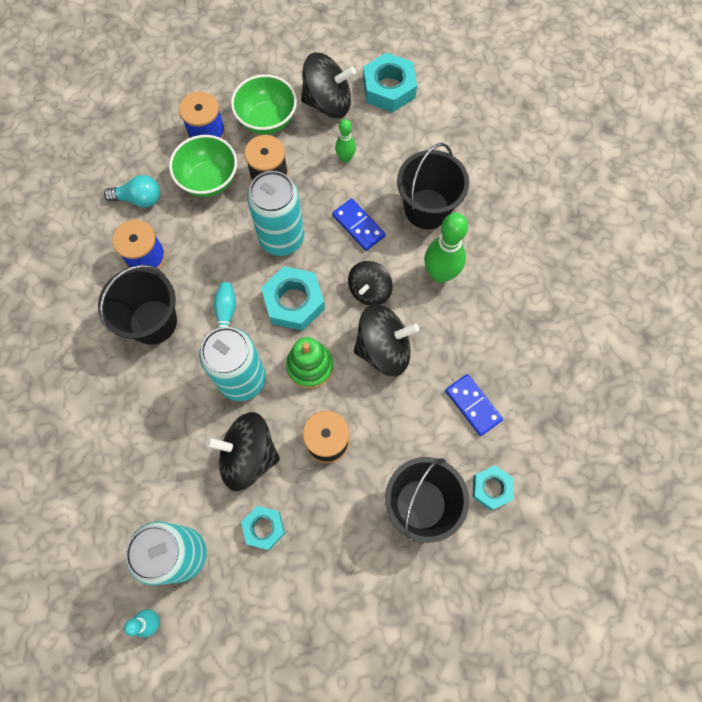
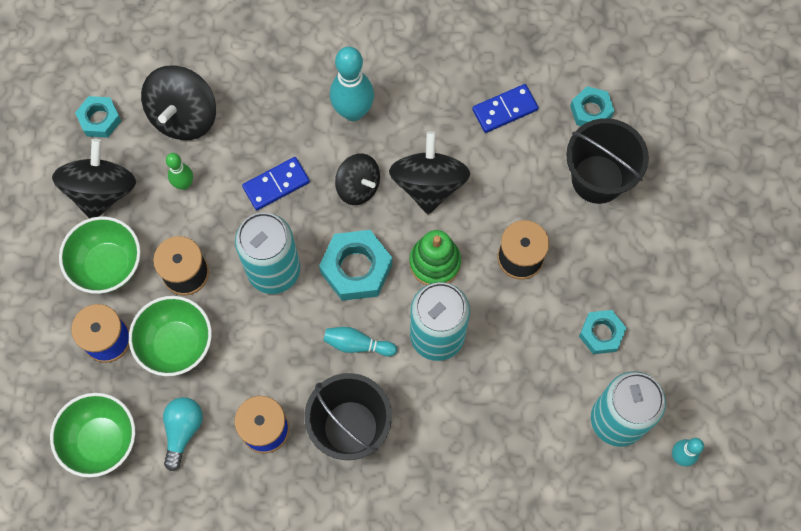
camera: 80 degrees left, 0 degrees up
(127, 145) = (101, 440): none -> green bowl
(248, 456) = (523, 339): black spinning top -> black spinning top (184, 116)
(389, 88) = (100, 119): turquoise nut -> turquoise nut, size x0.62
(427, 209) = (271, 109): black bucket -> none
(440, 274) = (353, 111): green bowling pin -> turquoise bowling pin

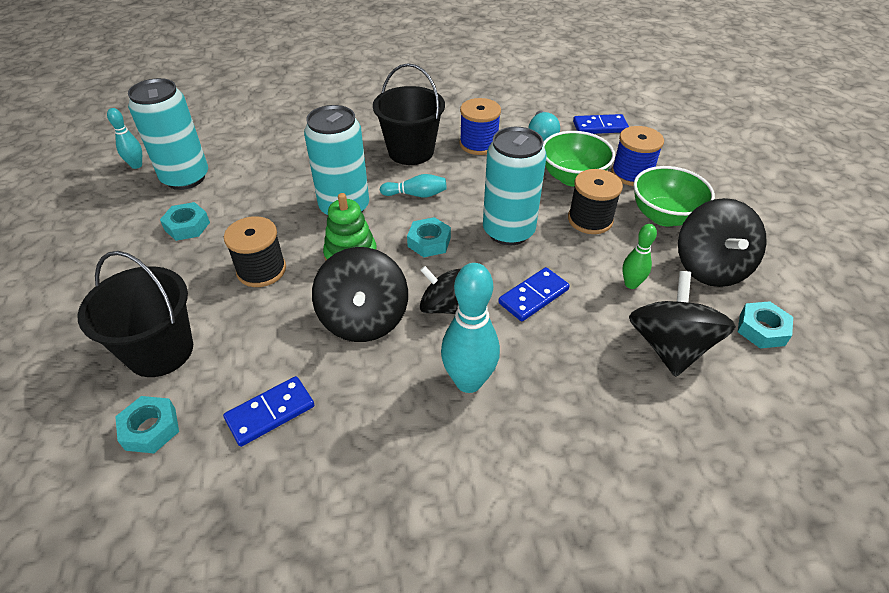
camera: 170 degrees right, 25 degrees down
(101, 440) = (600, 127): green bowl -> blue domino
(356, 268) = (429, 242): turquoise nut -> turquoise nut, size x0.62

